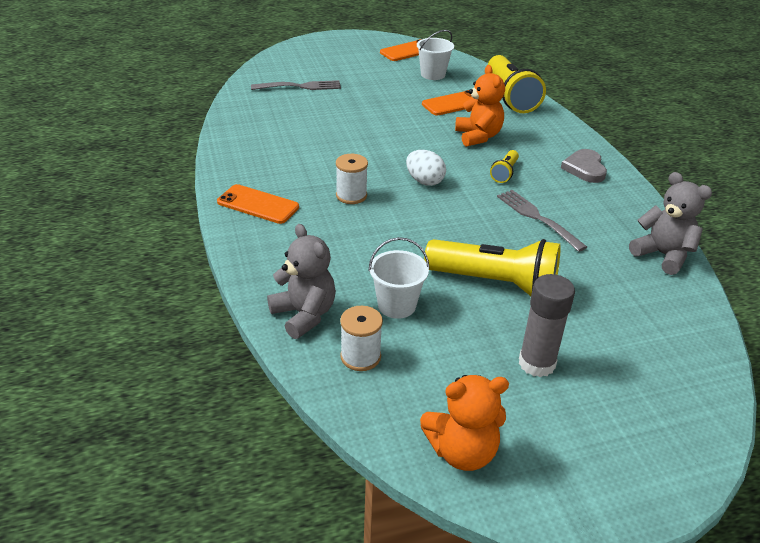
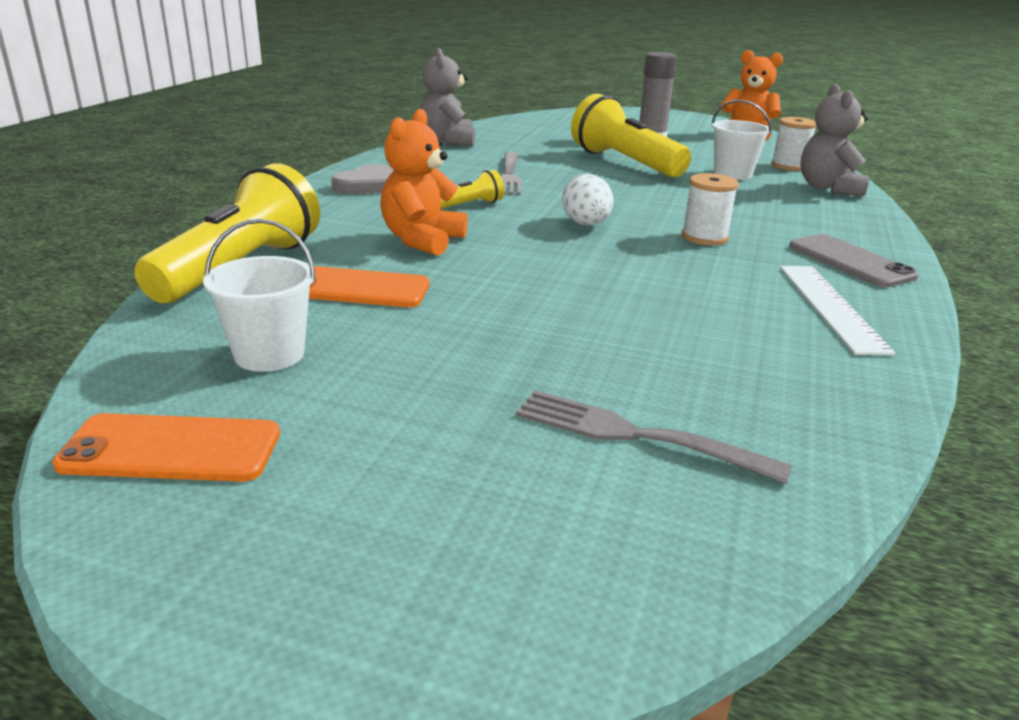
camera: 145 degrees left, 10 degrees down
(258, 162) = (831, 307): none -> white ruler
(258, 204) = (850, 261): orange phone -> grey phone

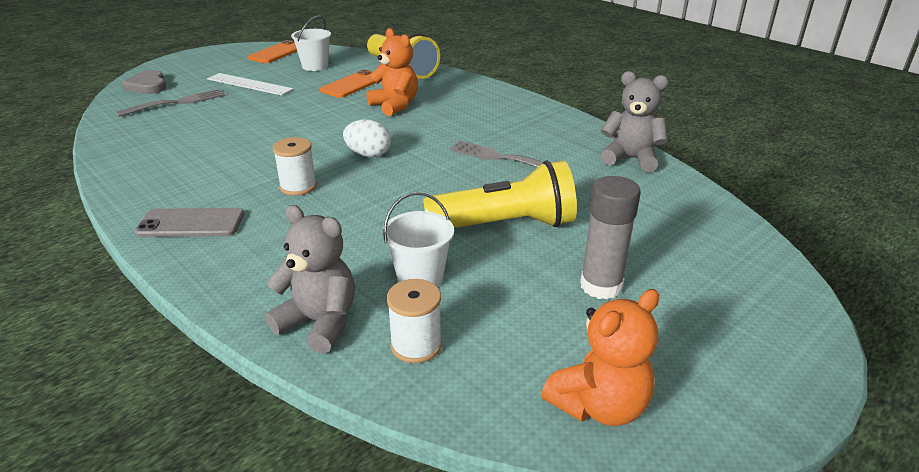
camera: 120 degrees right, 5 degrees up
(367, 185) = (511, 109): grey heart -> grey heart (148, 86)
(469, 205) = (442, 129): yellow flashlight -> none
(831, 307) = (167, 182): white ruler -> white ruler (249, 84)

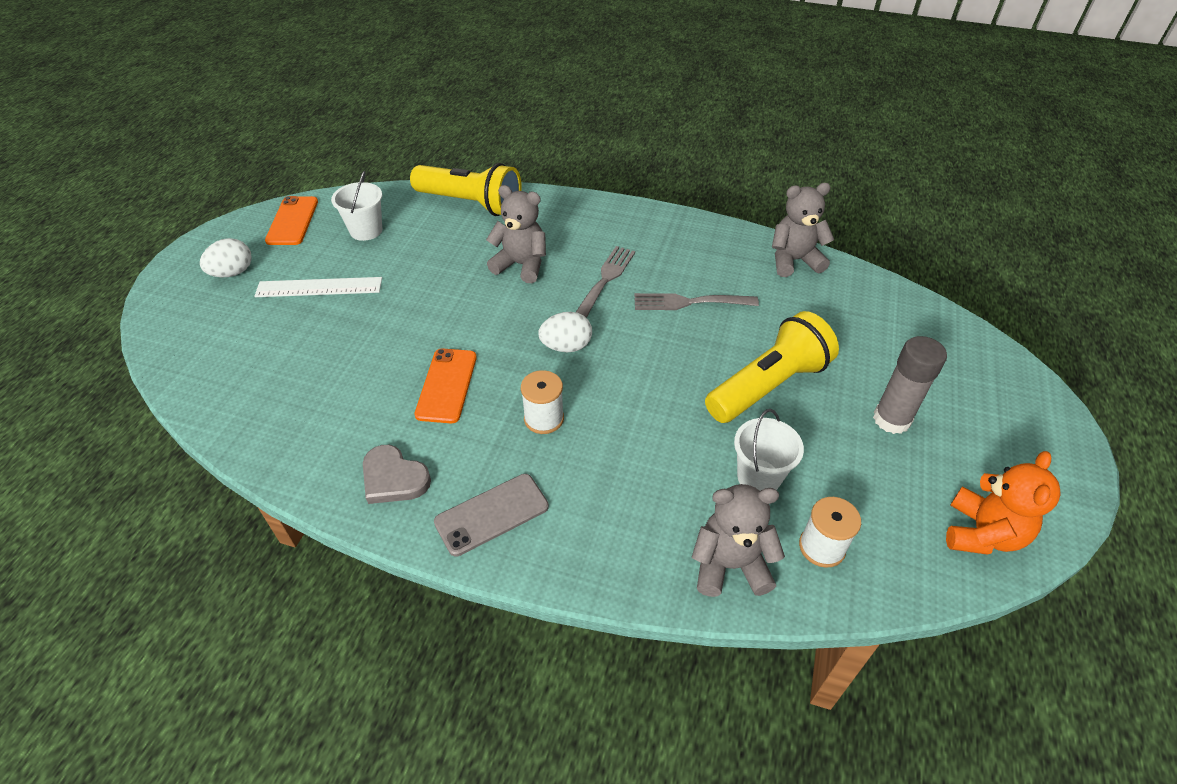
camera: 30 degrees left, 15 degrees up
(148, 86) = (188, 335): grey heart -> grey heart (394, 478)
(176, 103) = (263, 351): grey fork -> grey fork (605, 281)
(211, 66) = (233, 273): none -> white egg
(352, 84) = (442, 247): orange phone -> orange phone (446, 385)
(395, 106) = (521, 265): orange teddy bear -> grey teddy bear

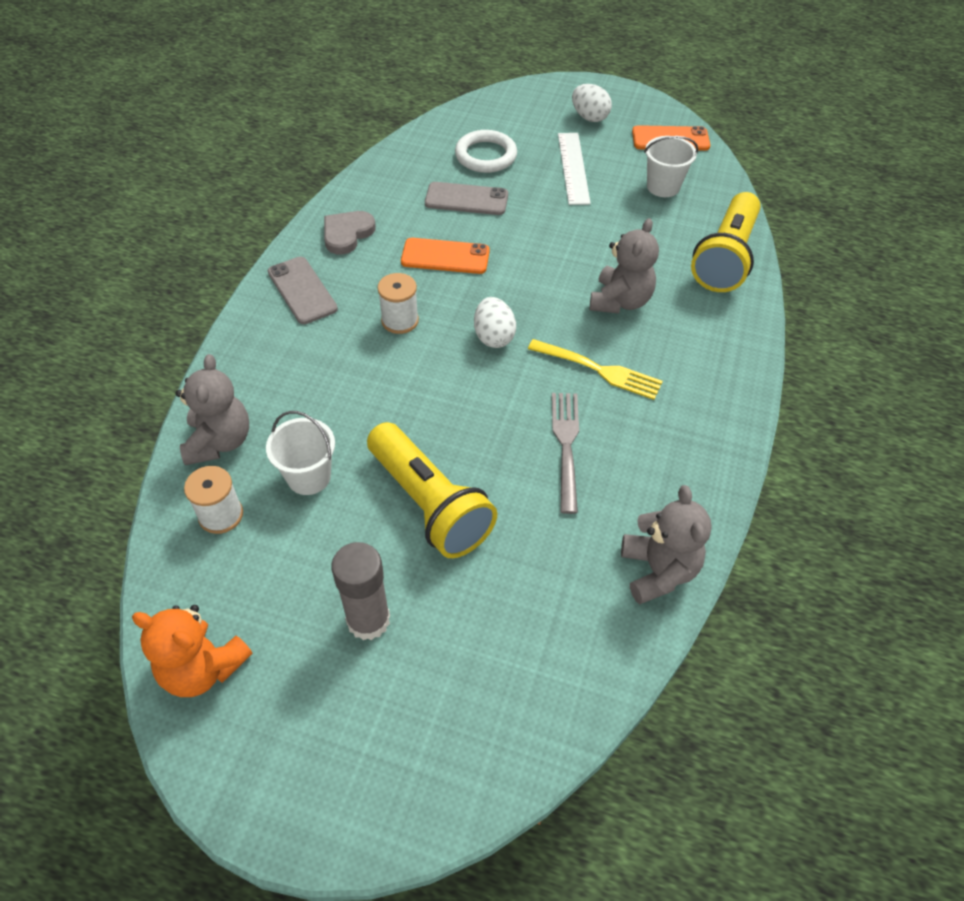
camera: 90 degrees right, 5 degrees up
(275, 355) = (486, 155): none -> white ring
(352, 370) = (466, 199): none -> grey phone
(605, 281) = (598, 370): grey fork -> yellow fork

